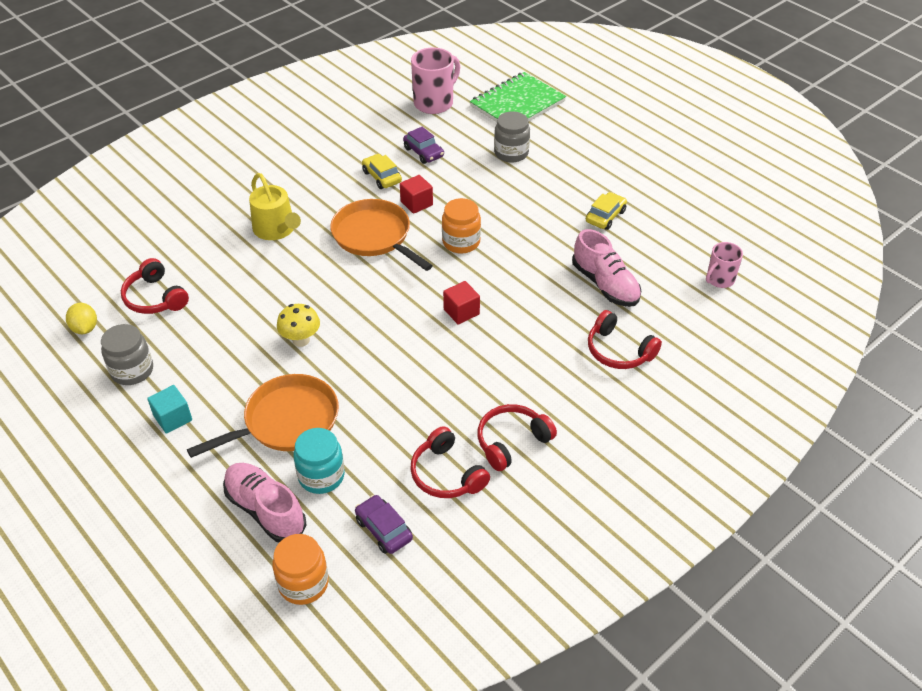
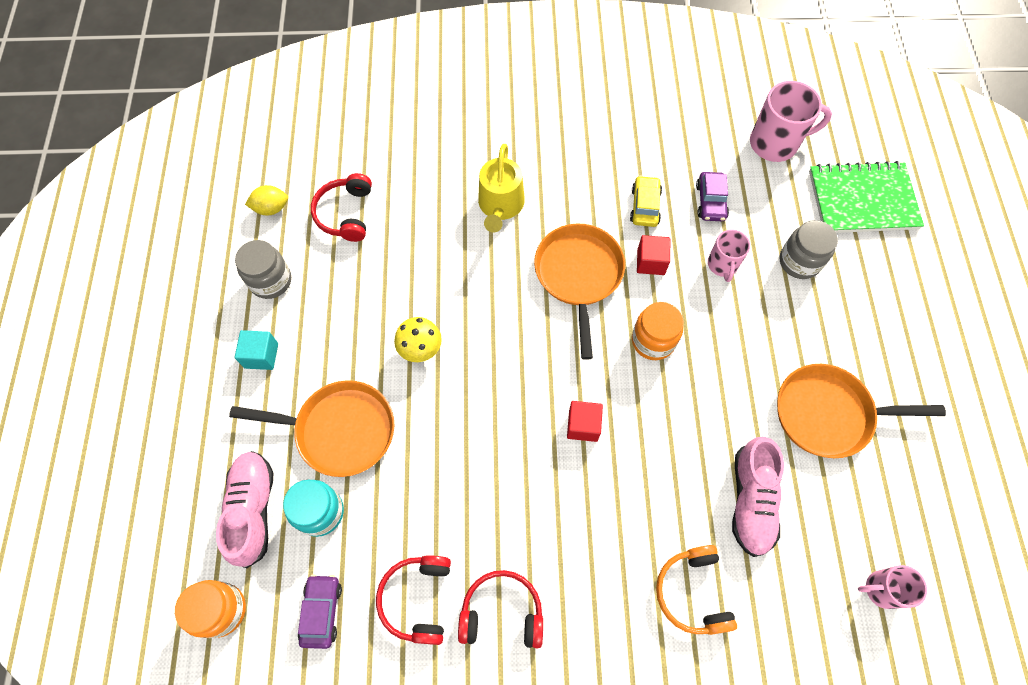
camera: 40 degrees right, 20 degrees up
(85, 328) = (271, 208): yellow lemon -> yellow lemon turned 60 degrees clockwise
(465, 180) = (722, 265): none -> pink mug
(605, 216) = (828, 414): yellow car -> orange pan
(618, 351) = (692, 592): red headphones -> orange headphones

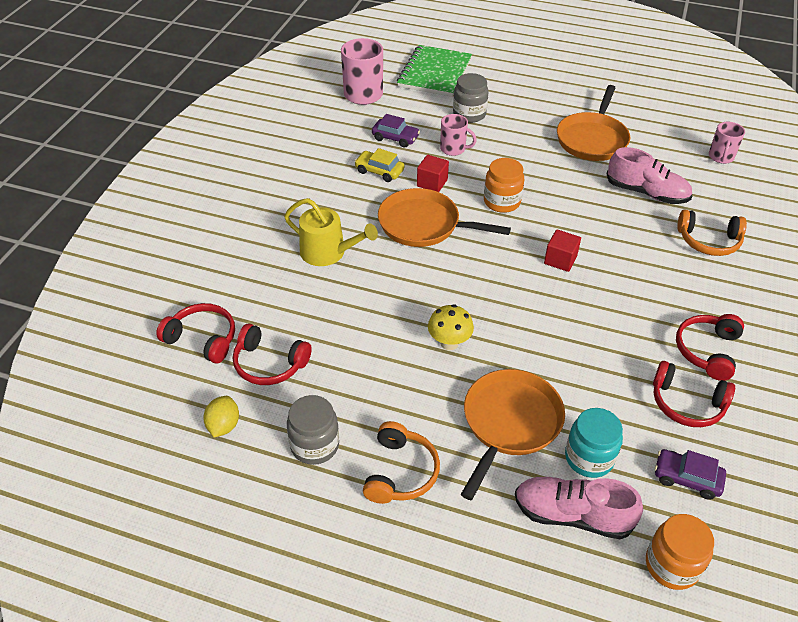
camera: 70 degrees left, 20 degrees down
(261, 355) = (401, 472): turquoise cube -> orange headphones
(356, 154) = (203, 339): none -> red headphones

